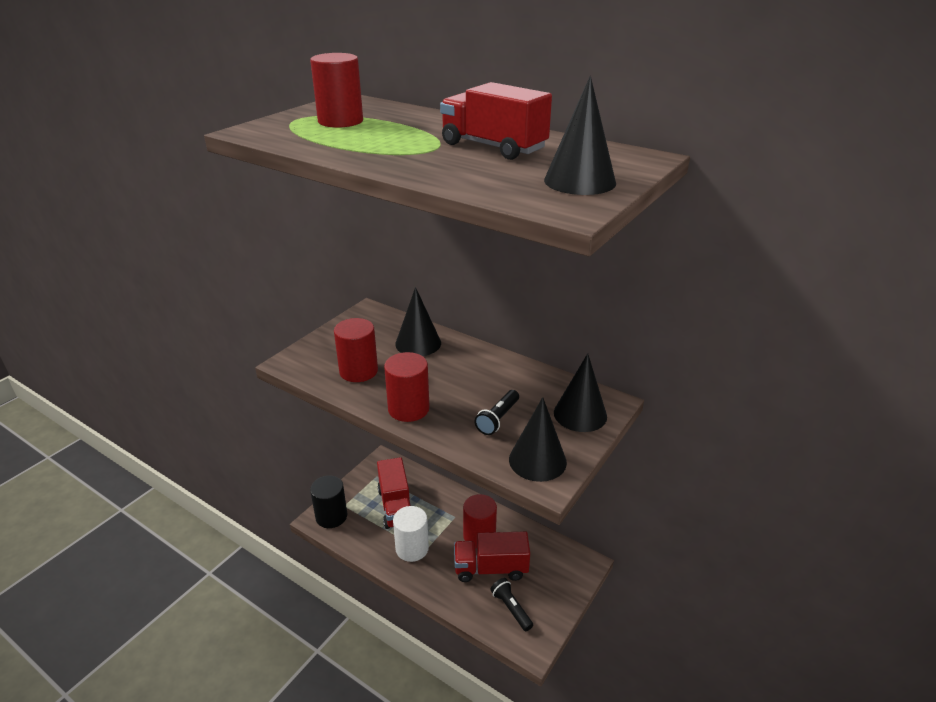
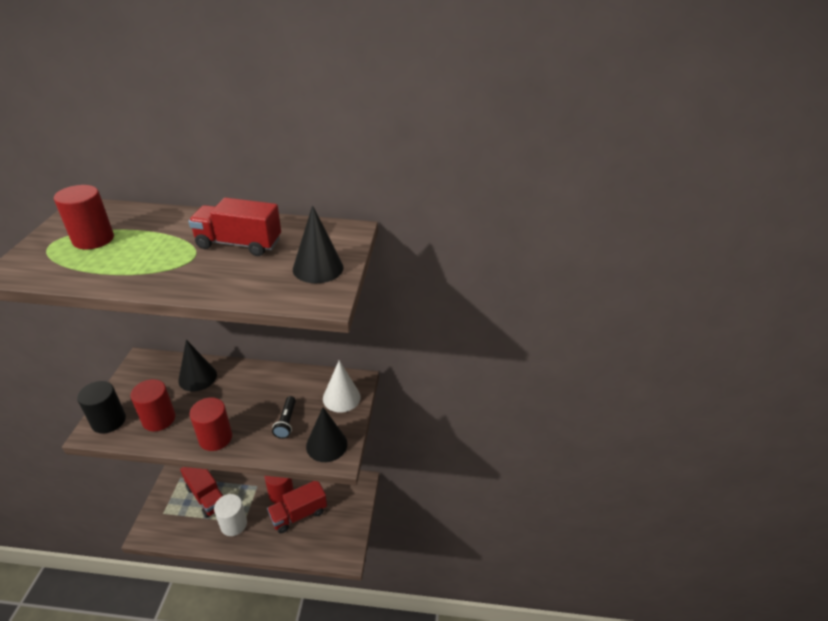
camera: 30 degrees left, 5 degrees up
(331, 516) = (156, 526): black cylinder -> black cylinder (108, 421)
(511, 608) = (323, 537): black flashlight -> none
(580, 414) = (341, 397): black cone -> white cone

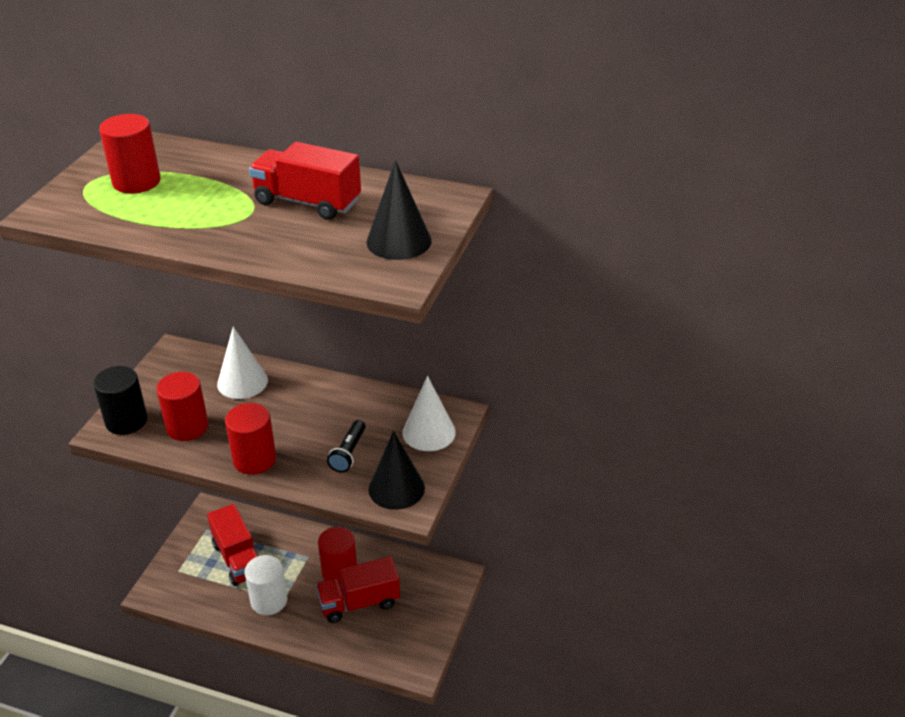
camera: 15 degrees right, 0 degrees up
(197, 377) = (242, 382): black cone -> white cone

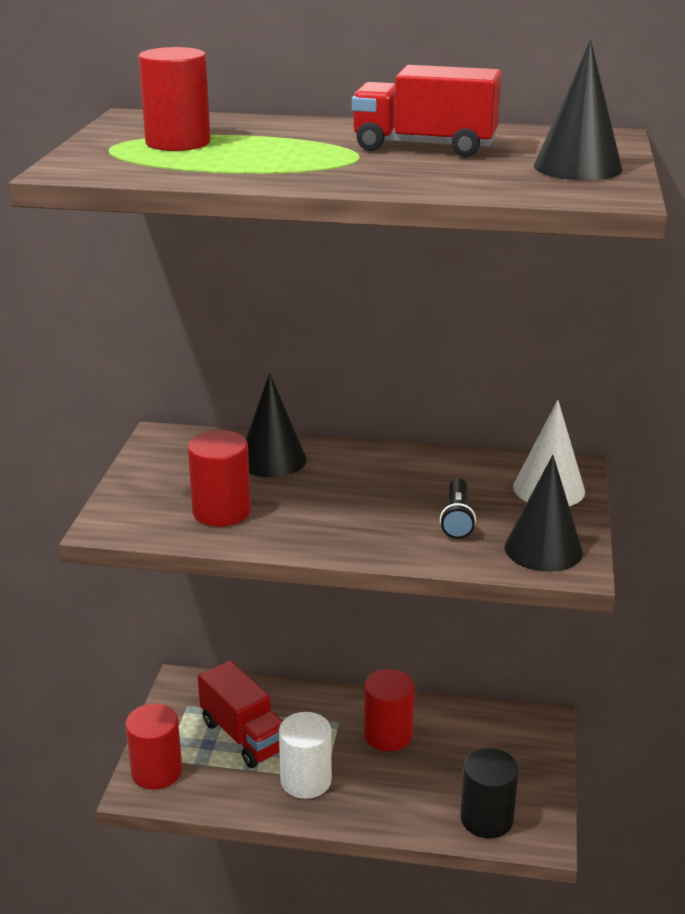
camera: 10 degrees left, 10 degrees down
(126, 421) = (132, 512): black cylinder -> black cylinder (486, 819)
(242, 382) = (272, 460): white cone -> black cone
(254, 459) = (333, 537): red cylinder -> red cylinder (156, 771)
(359, 602) = (430, 768): red truck -> none

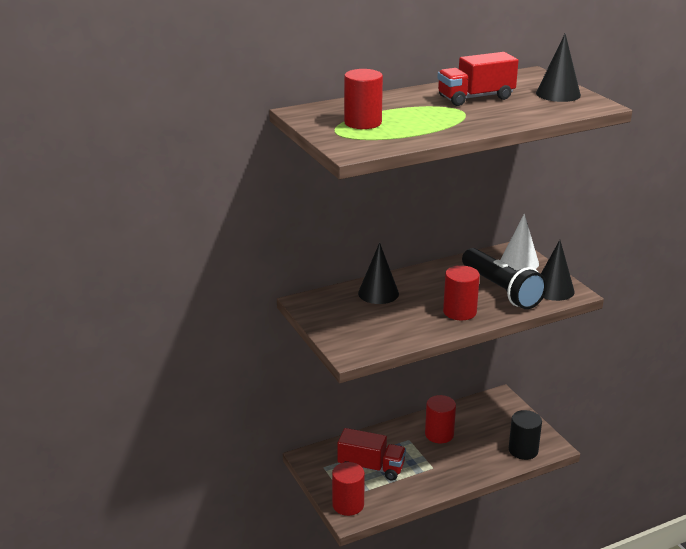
camera: 35 degrees left, 0 degrees up
(221, 511) = (394, 327): red cylinder -> red cylinder (459, 312)
(306, 780) = (425, 473): white cylinder -> none
(457, 519) = (501, 290): black flashlight -> black flashlight, size x2.11

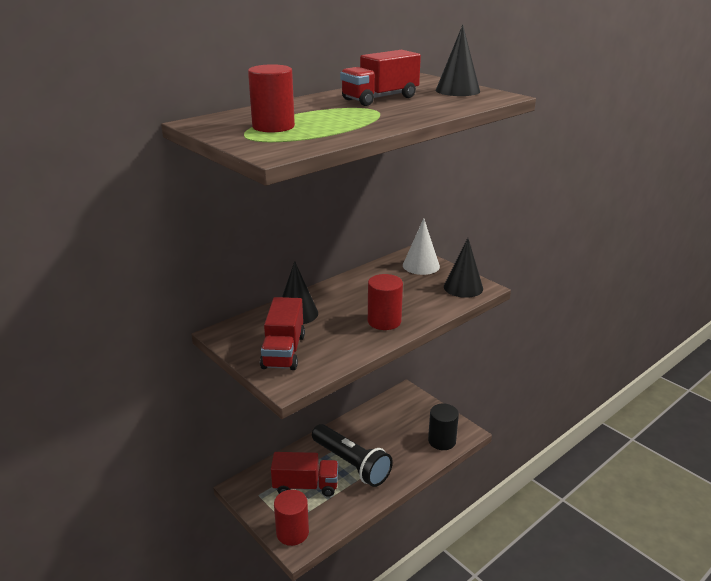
camera: 15 degrees left, 0 degrees up
(355, 326) = (283, 351): none -> red truck
(439, 434) = (361, 439): red cylinder -> none
(501, 290) = (415, 294): black flashlight -> black flashlight (351, 464)

